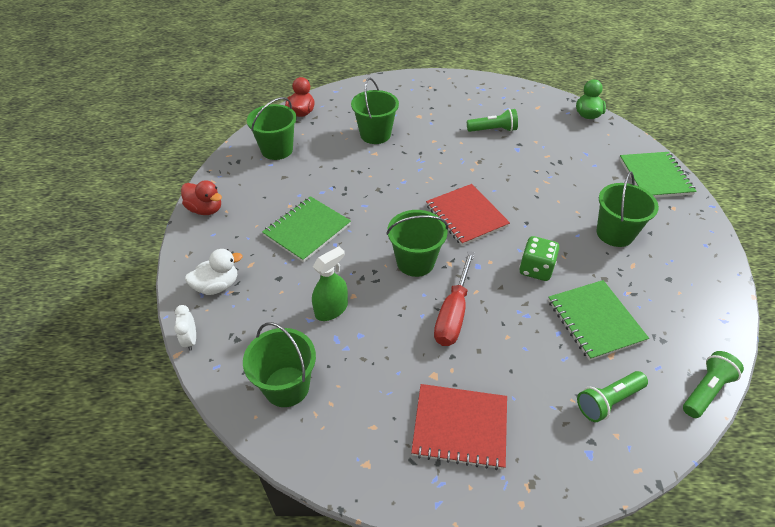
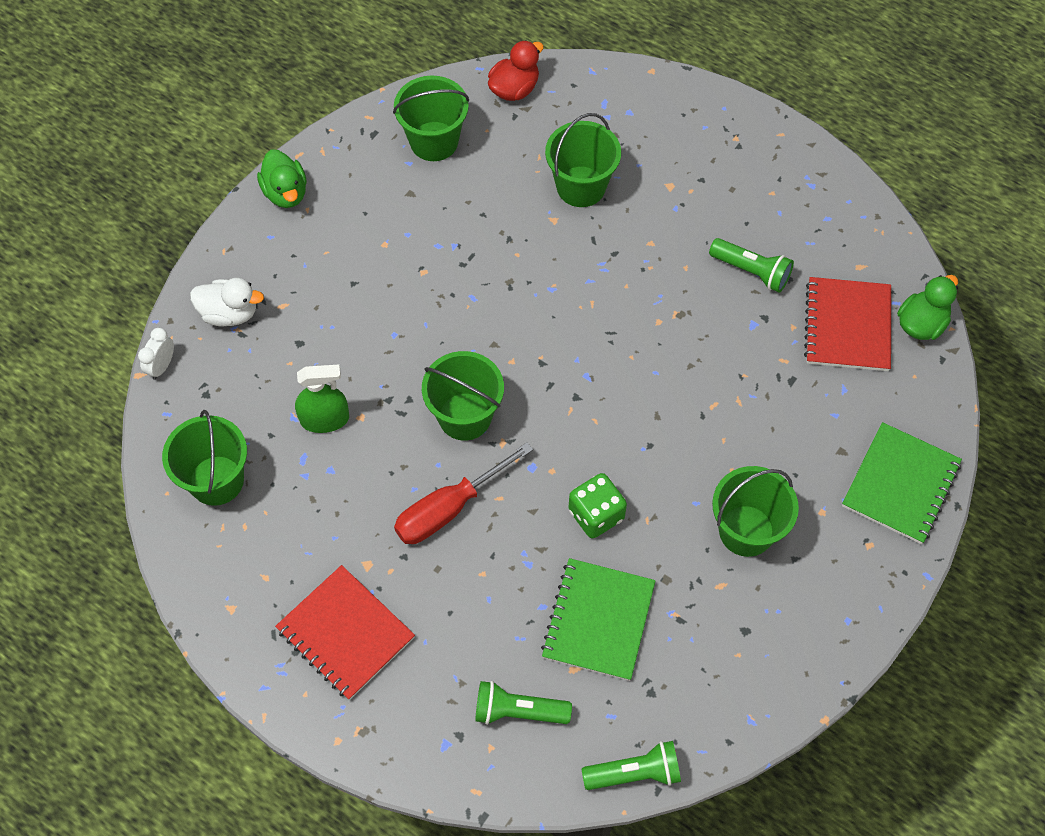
camera: 35 degrees right, 15 degrees up
(205, 209) = (286, 193): red duck -> green duck
(307, 230) = (377, 294): green notebook -> none
(466, 216) = (583, 389): red notebook -> red notebook (847, 326)

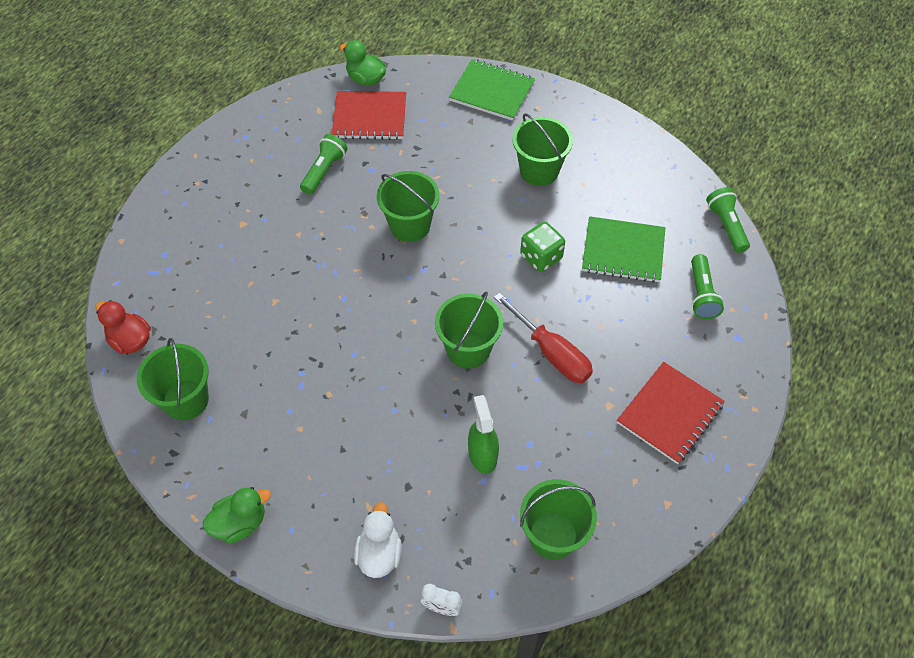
camera: 95 degrees left, 5 degrees down
(581, 186) = (241, 283): green bucket -> green bucket (410, 225)

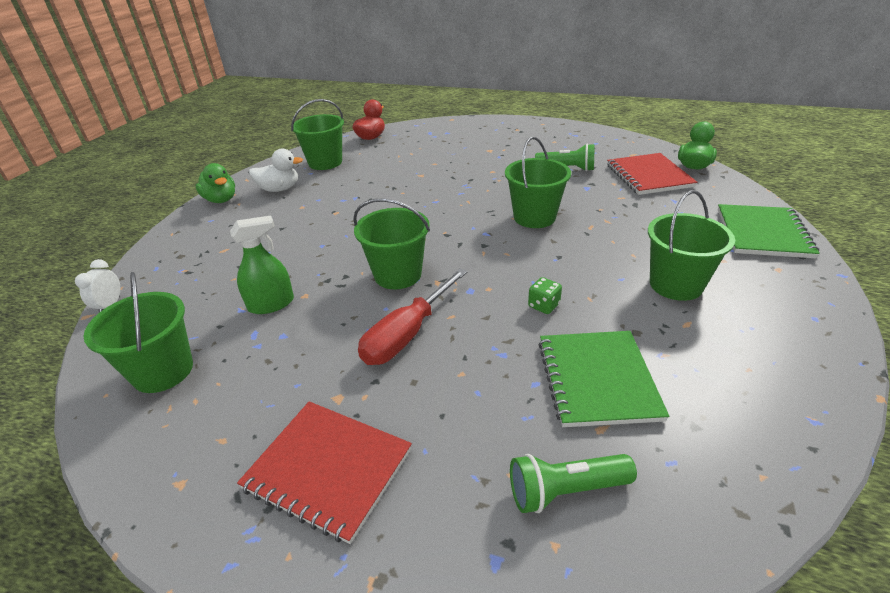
camera: 80 degrees right, 20 degrees down
(379, 553) = (177, 263): white duck -> white duck (279, 189)
(541, 257) = (543, 306): green dice -> green dice, size x0.60
(726, 226) = (744, 517): green flashlight -> none

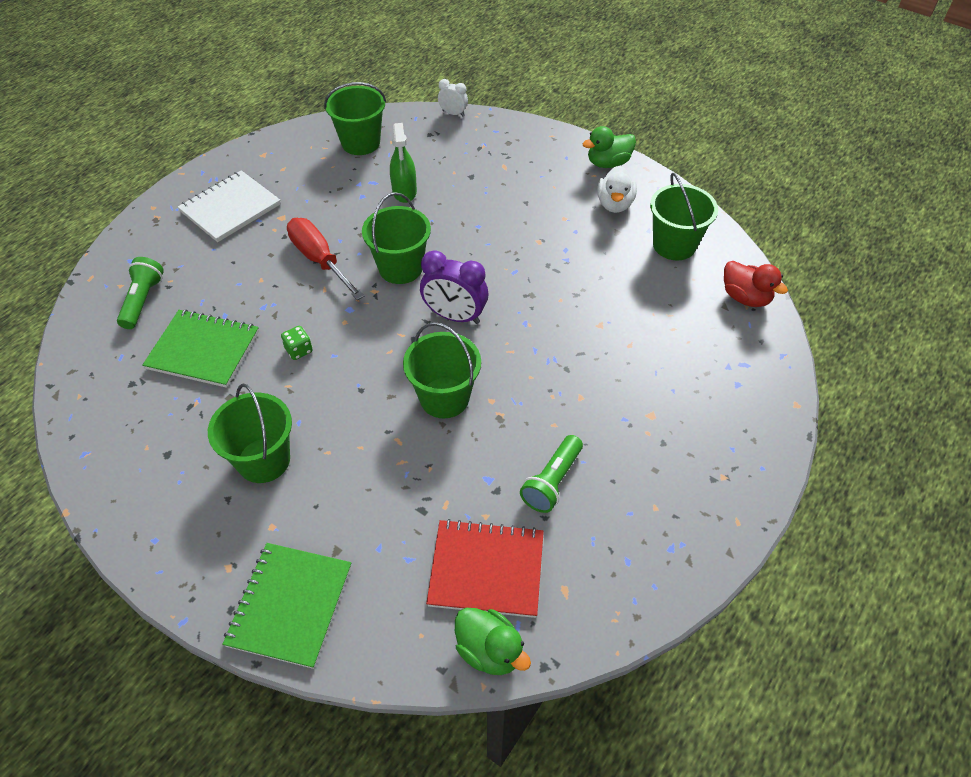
camera: 105 degrees right, 15 degrees up
(328, 469) = (230, 208): red notebook -> white notebook
(446, 231) = (455, 316): none -> purple clock
(763, 233) = (290, 605): green notebook -> green notebook turned 75 degrees clockwise

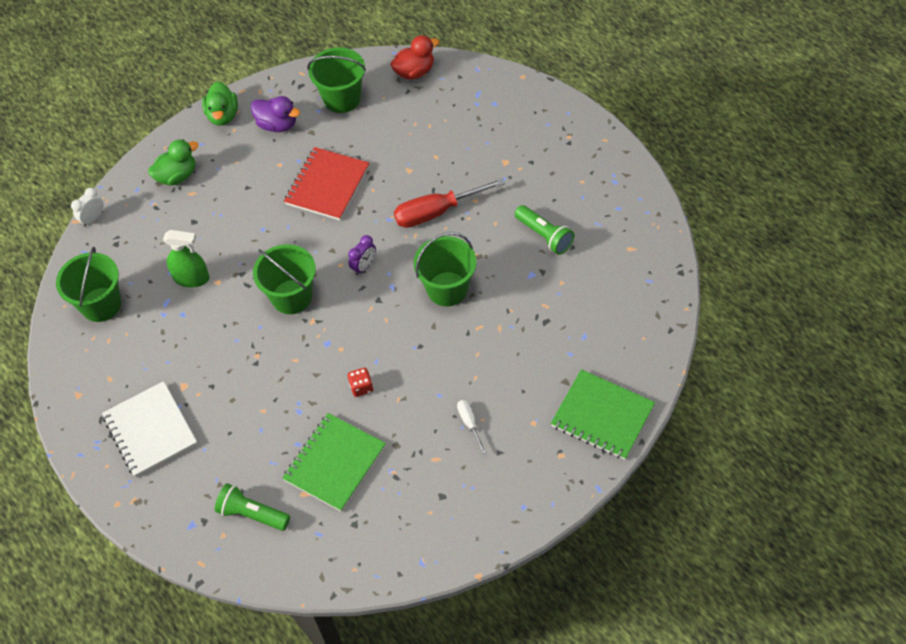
camera: 70 degrees left, 5 degrees up
(263, 460) = (470, 423): green bucket -> white screwdriver
(299, 350) = (361, 387): green dice -> red dice
(320, 260) = (256, 359): red screwdriver -> red screwdriver (437, 212)
(455, 316) = (364, 266): purple clock -> purple clock, size x0.56
(486, 569) = (604, 290): red notebook -> red notebook (327, 185)
(489, 650) = (663, 300): green duck -> green duck (177, 176)
(614, 204) = (277, 125): white duck -> purple duck

